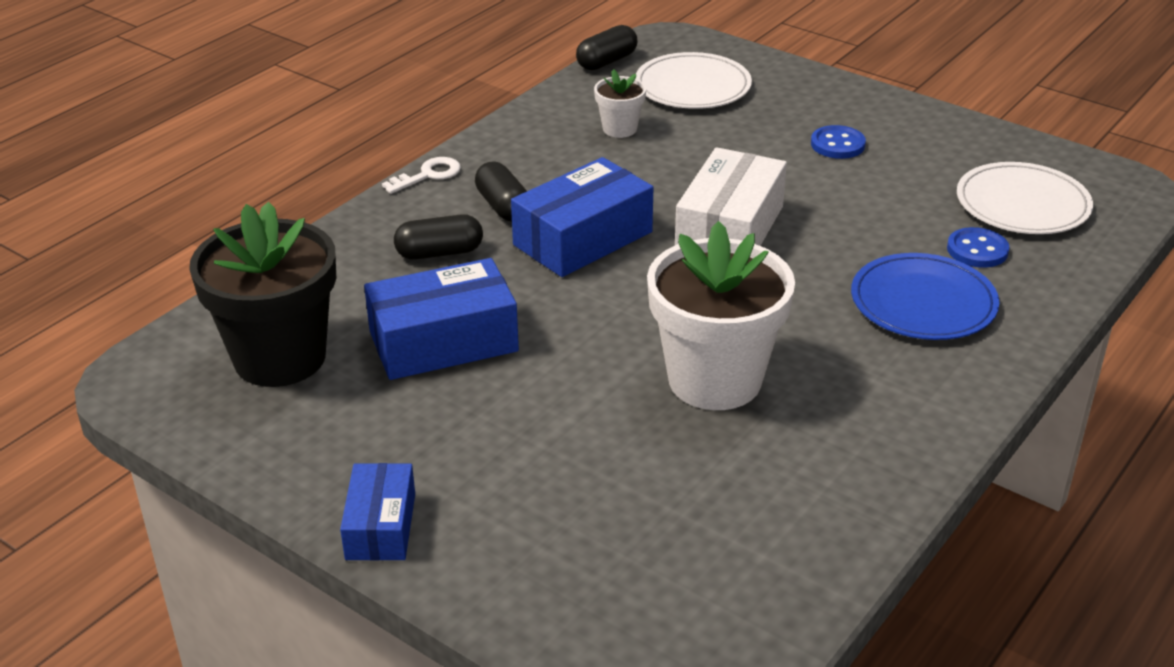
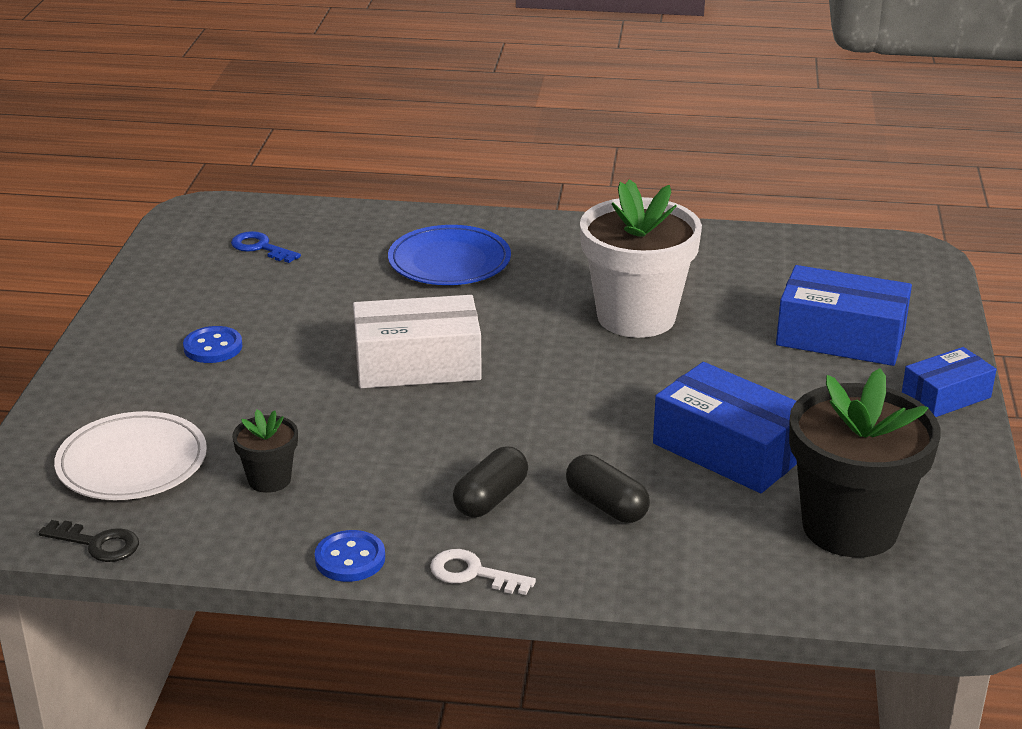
camera: 120 degrees left, 5 degrees down
(583, 238) = (504, 433): blue box -> blue box (840, 337)
(607, 61) = (97, 544): black capsule -> black key
(619, 129) = (269, 479): white flower pot -> black flower pot
(977, 250) = (352, 254): blue button -> blue button (350, 559)
(1022, 204) = (260, 247): white plate -> blue key

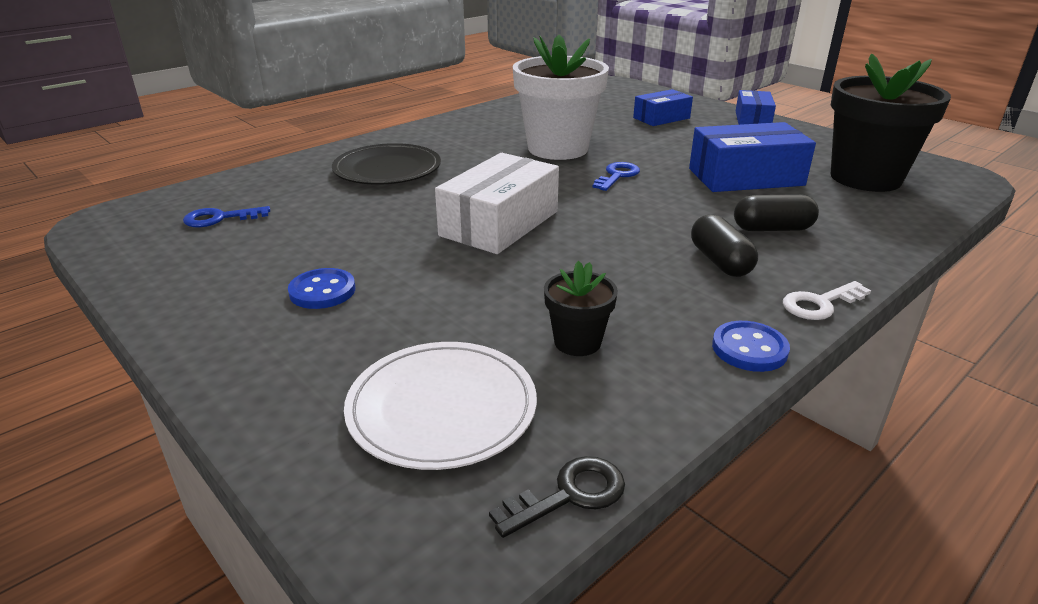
camera: 50 degrees left, 0 degrees up
(449, 261) = (387, 169): blue plate -> black plate
(614, 377) = (617, 176): none -> blue key
(840, 337) = (661, 118): blue box -> blue box, size x0.61

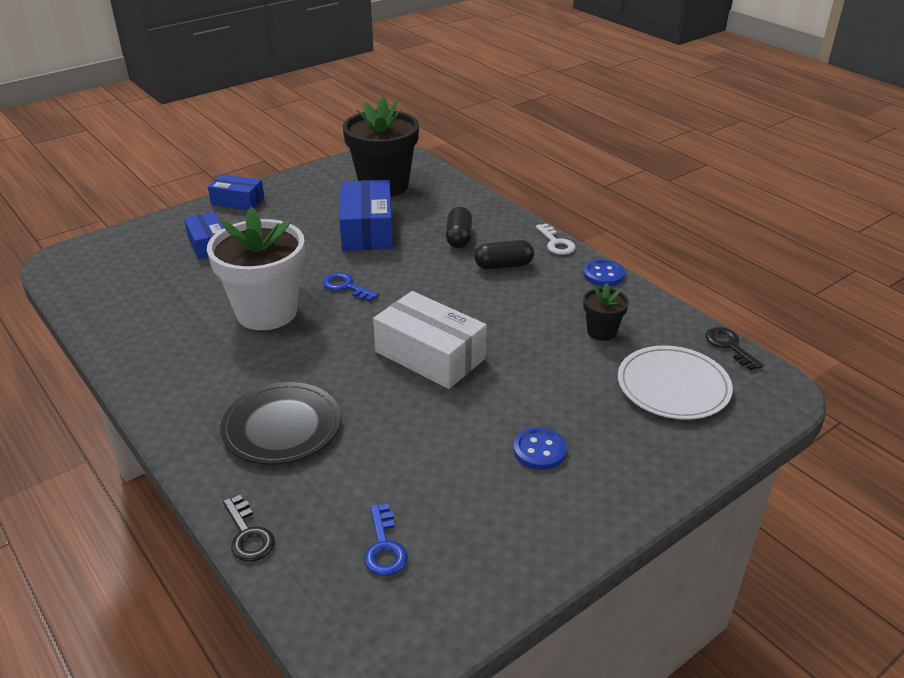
camera: 85 degrees left, 5 degrees up
(262, 170) = (248, 534): none -> black key

